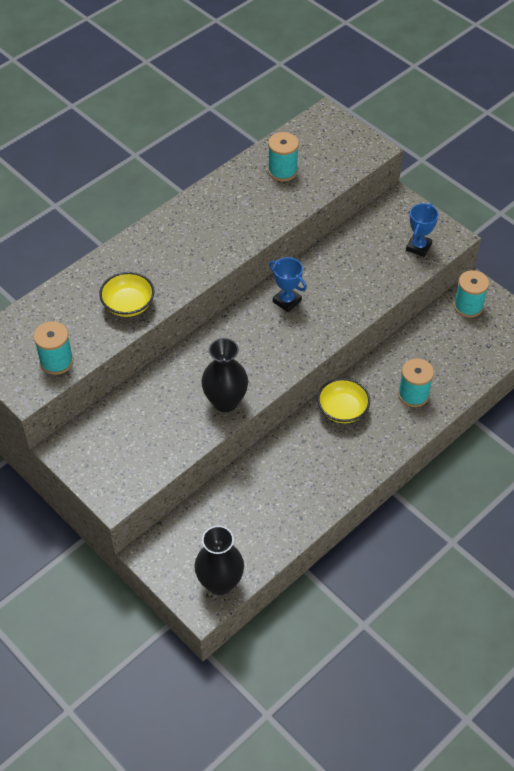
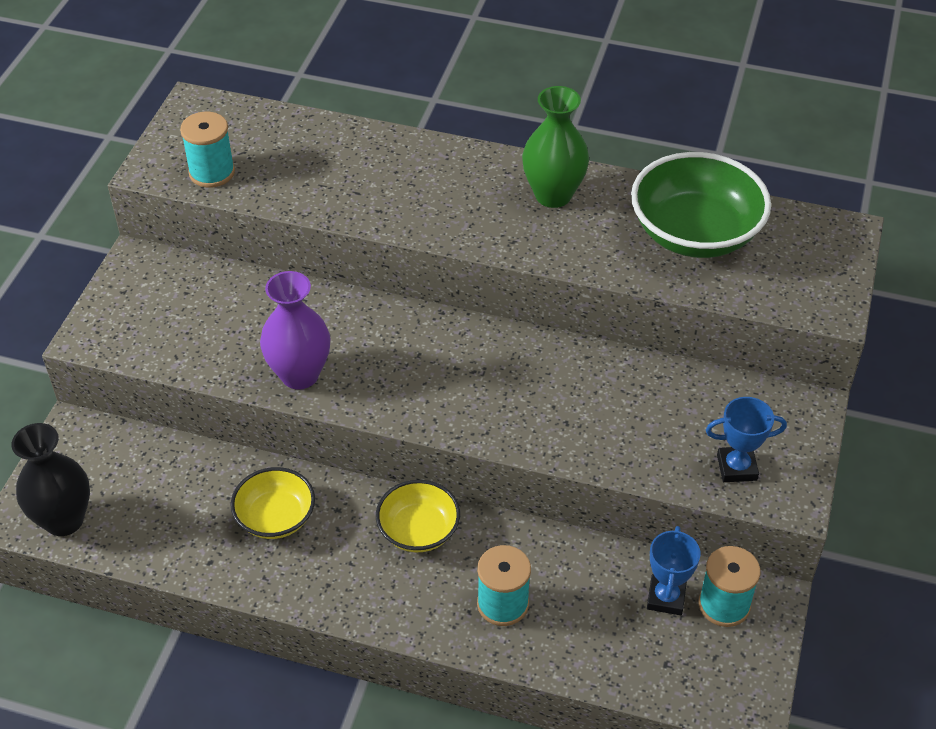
camera: 60 degrees right, 5 degrees down
(128, 304) = (342, 192): yellow bowl -> yellow bowl (275, 517)
(207, 213) = (553, 195): none -> green vase
(225, 401) = (299, 375): black vase -> purple vase
(282, 171) = (695, 233): turquoise spool -> green bowl
(287, 301) = (514, 363): blue trophy -> blue trophy (666, 597)

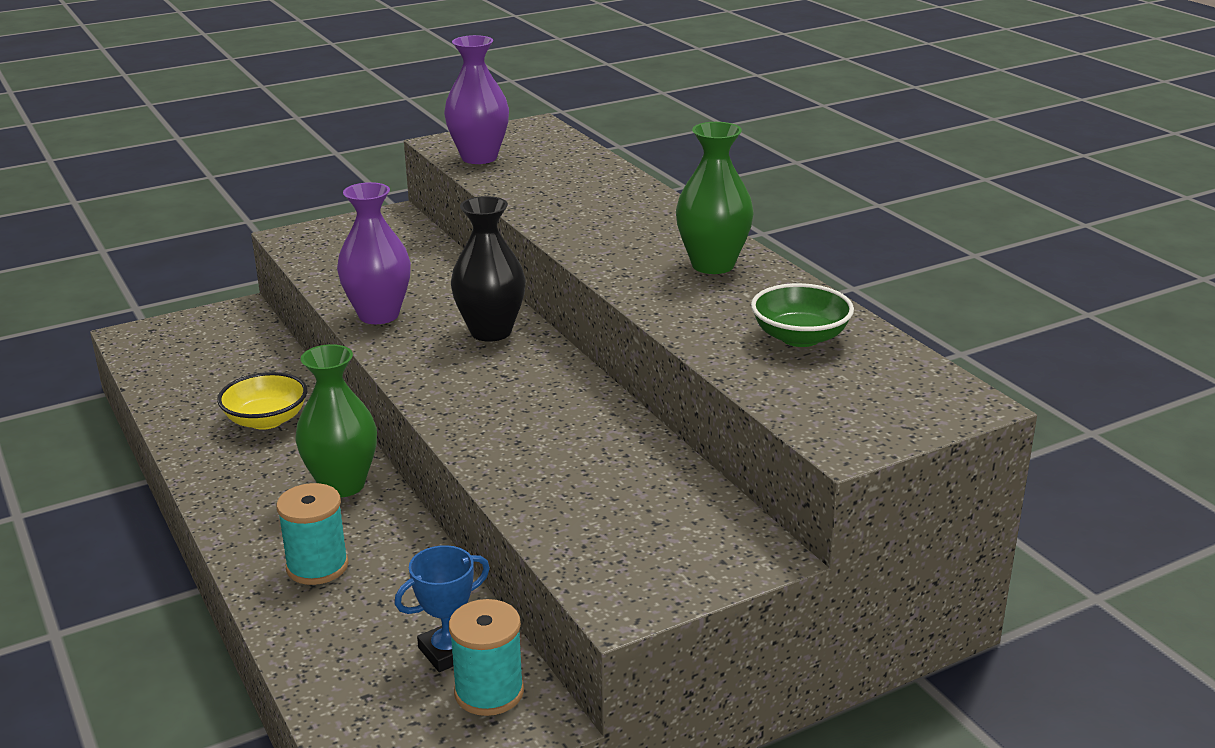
camera: 45 degrees right, 20 degrees down
(64, 520) = (150, 349): black vase -> black vase (491, 332)
(212, 172) = (479, 157): turquoise spool -> purple vase
(418, 530) = (342, 485): yellow bowl -> green vase
(695, 233) = (800, 337): green bowl -> green bowl, size x0.59
(736, 467) = (609, 552): blue trophy -> none

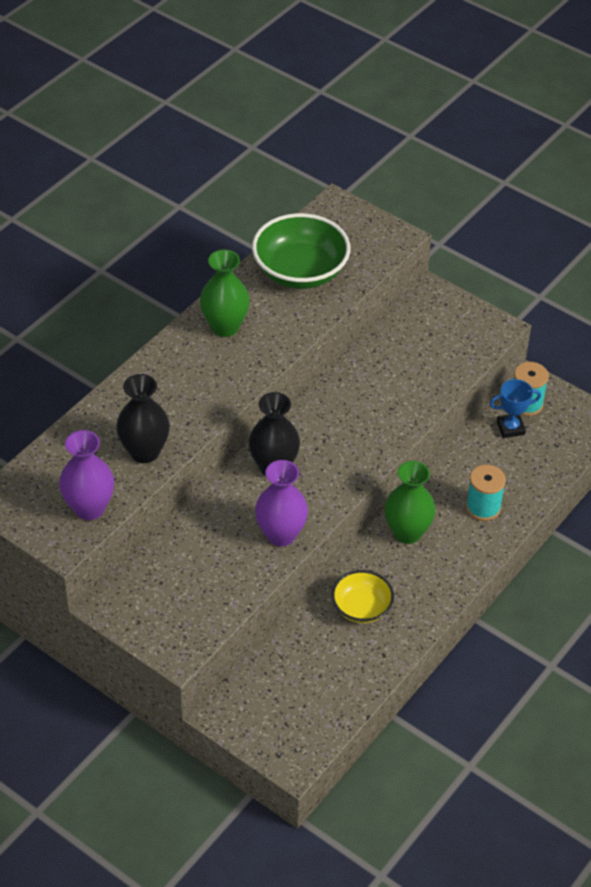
camera: 115 degrees left, 20 degrees up
(448, 651) = (510, 428): blue trophy -> blue trophy turned 45 degrees counterclockwise
(532, 191) = (144, 452): none -> black vase
(800, 337) = (300, 271): green bowl -> green bowl, size x1.70

